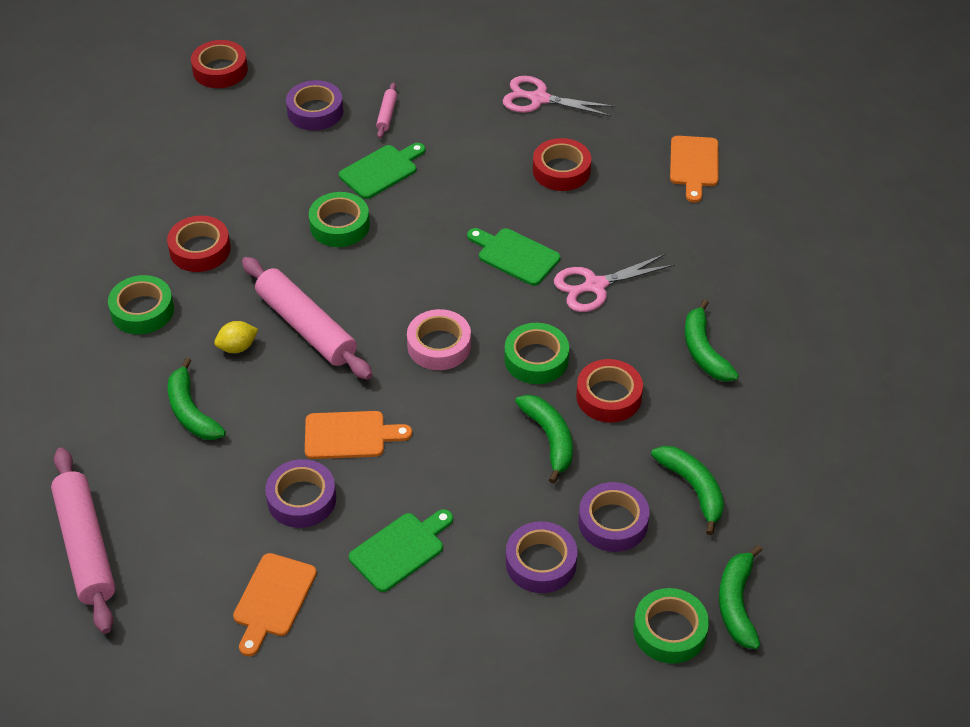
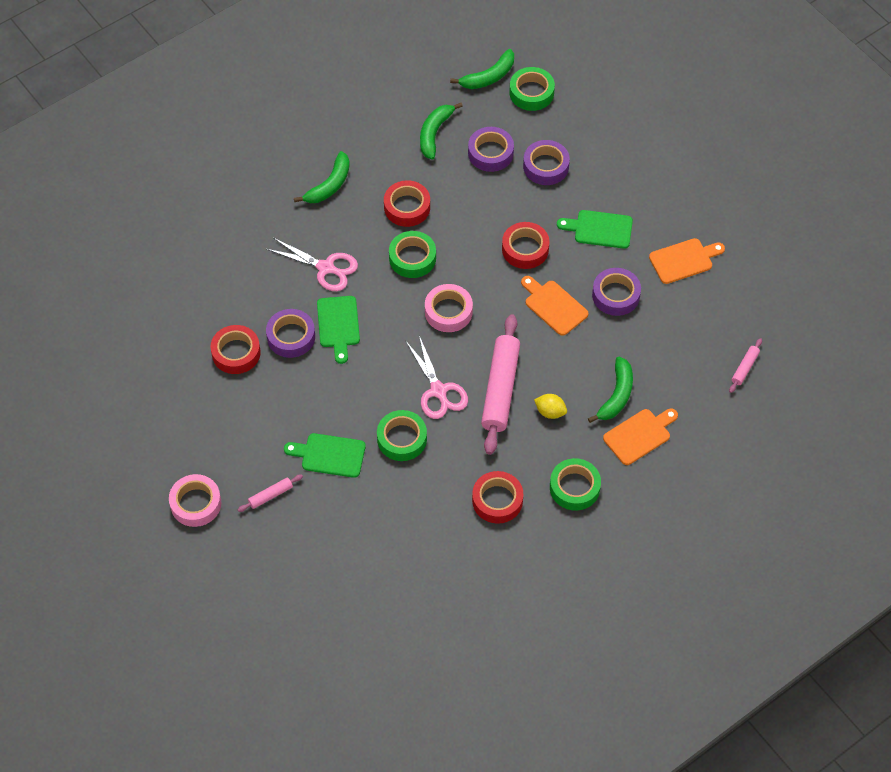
camera: 130 degrees left, 10 degrees up
(86, 547) = (745, 368): pink rolling pin -> pink rolling pin, size x0.45
(220, 70) = (319, 645): red tape -> red tape (525, 249)
(315, 111) = (307, 543): purple tape -> purple tape (291, 337)
(433, 70) = (196, 503): none -> pink tape
(539, 99) = (172, 415): pink scissors -> pink scissors (438, 391)
(549, 439) = (463, 214): green banana -> none
(694, 165) = (164, 285): orange cutting board -> orange cutting board (639, 435)

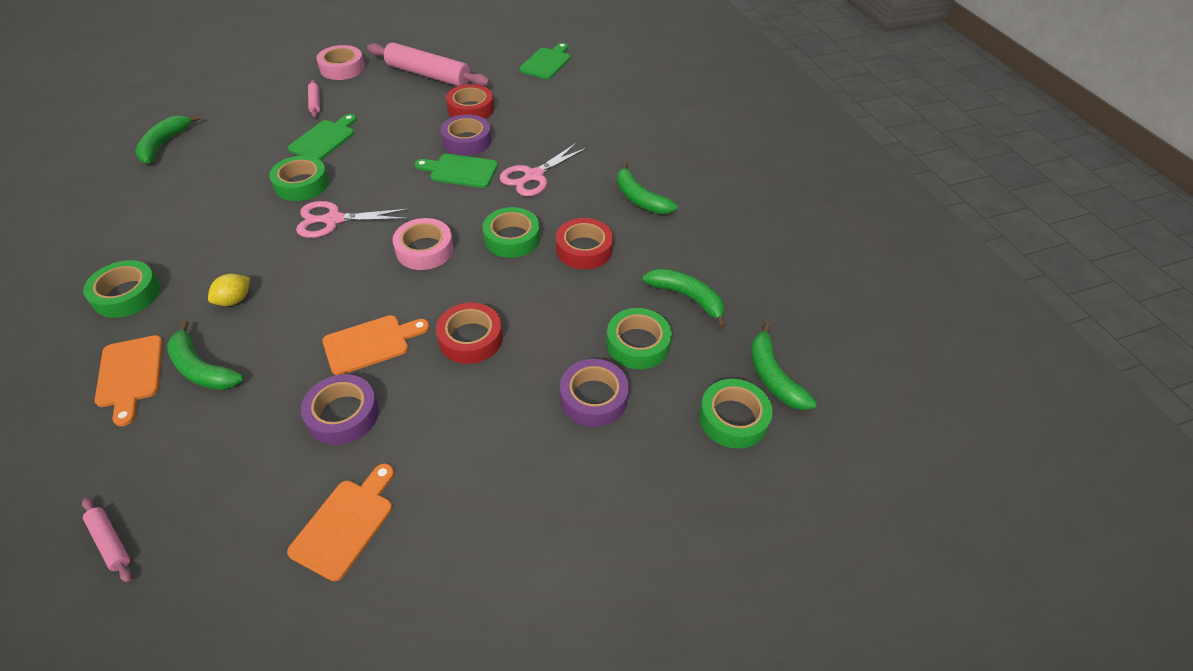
camera: 105 degrees right, 10 degrees down
(387, 589) = (164, 144): none -> green banana
(490, 153) = (638, 344): purple tape -> green tape
(497, 500) = (174, 232): red tape -> none
(500, 389) = (297, 266): pink rolling pin -> pink rolling pin (428, 75)
(600, 229) = (459, 429): green cutting board -> green cutting board (546, 62)
(683, 260) = (345, 524): orange cutting board -> orange cutting board turned 150 degrees counterclockwise

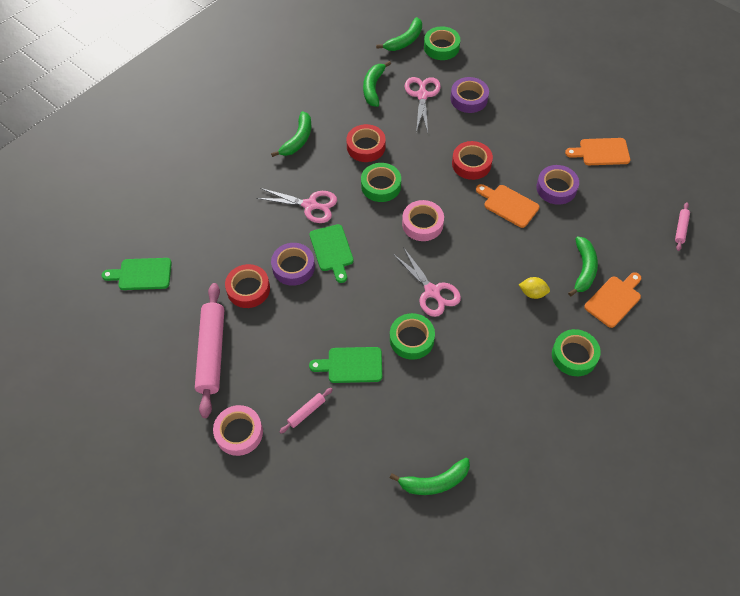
camera: 115 degrees left, 10 degrees up
(638, 344) = (422, 95): green tape -> pink scissors

